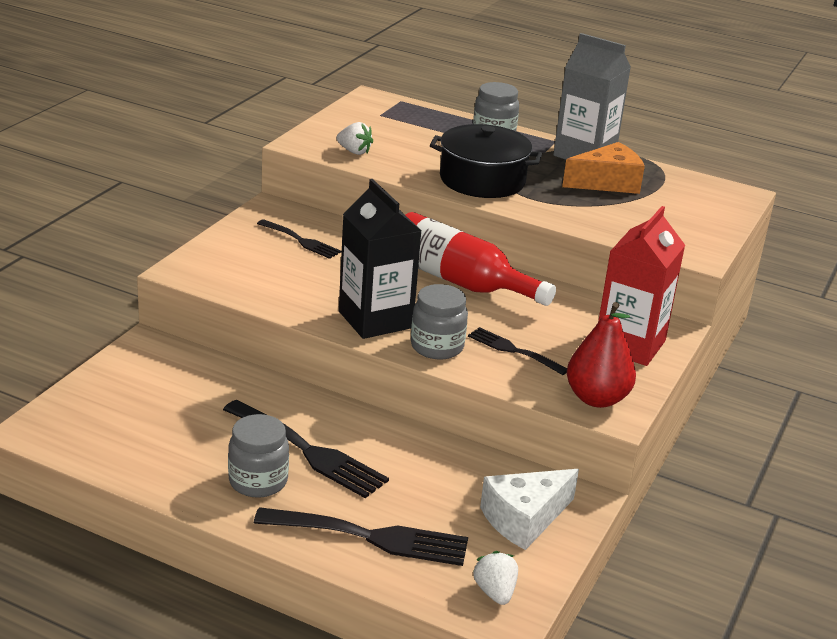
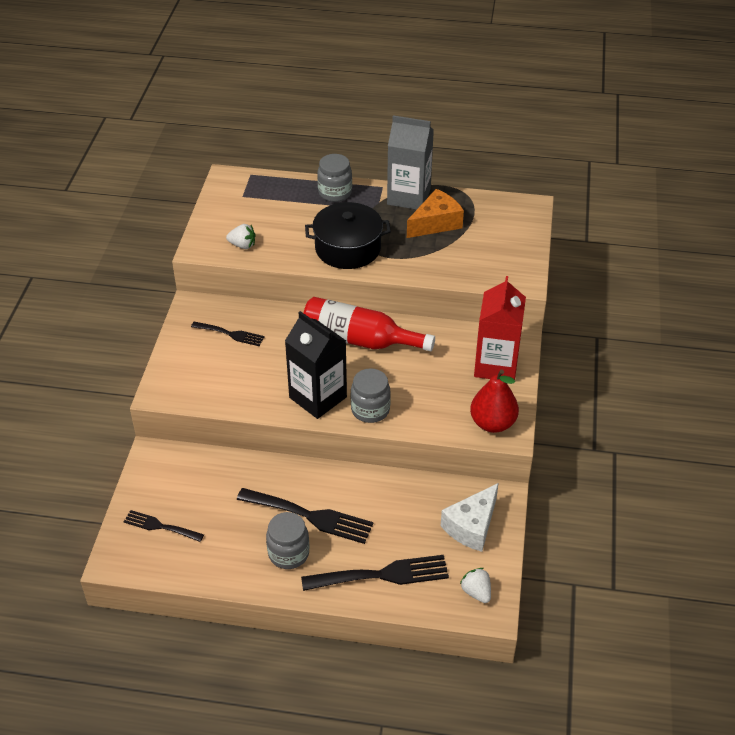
camera: 15 degrees left, 15 degrees up
(513, 350) = (422, 396): black fork -> black fork (160, 526)

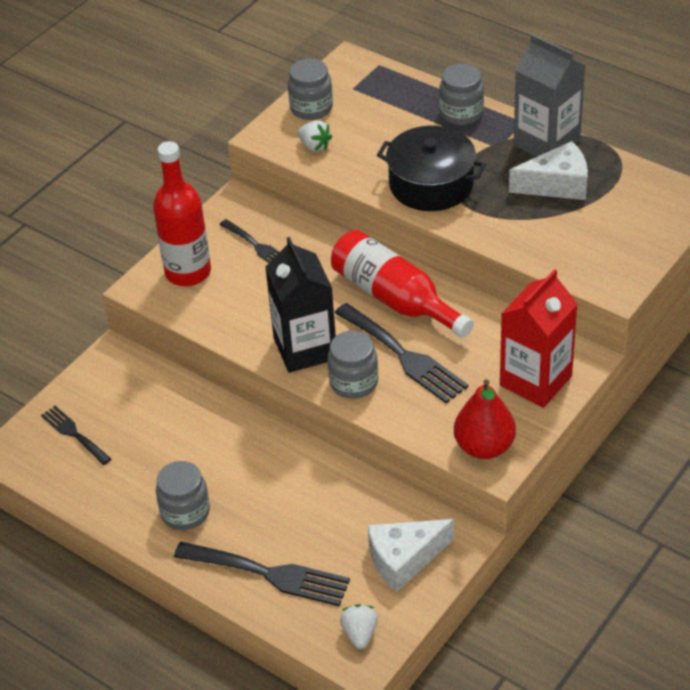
camera: 30 degrees right, 0 degrees up
(189, 370) = (188, 272): none -> red bottle
(221, 218) = (311, 108): none -> grey jar
(310, 516) = (234, 481): black fork -> black fork (404, 356)
(436, 223) = (557, 185): orange cheese -> white cheese

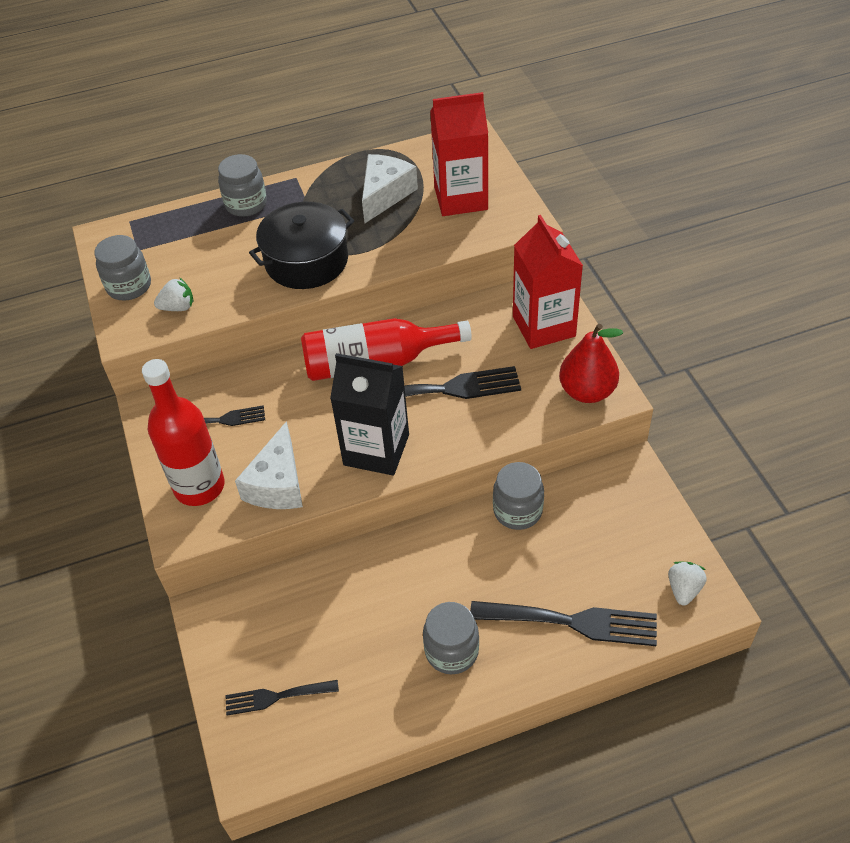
camera: 55 degrees left, 5 degrees up
(269, 574) = (572, 622): black fork -> black fork turned 45 degrees clockwise
(354, 382) = (446, 437): grey jar -> grey jar (517, 511)
(360, 634) = (683, 589): white strawberry -> white strawberry turned 75 degrees clockwise
(404, 559) = (625, 517): white cheese -> white cheese (277, 484)
(546, 143) = (333, 177): grey carton -> none
(601, 232) = (461, 198): none -> red carton

